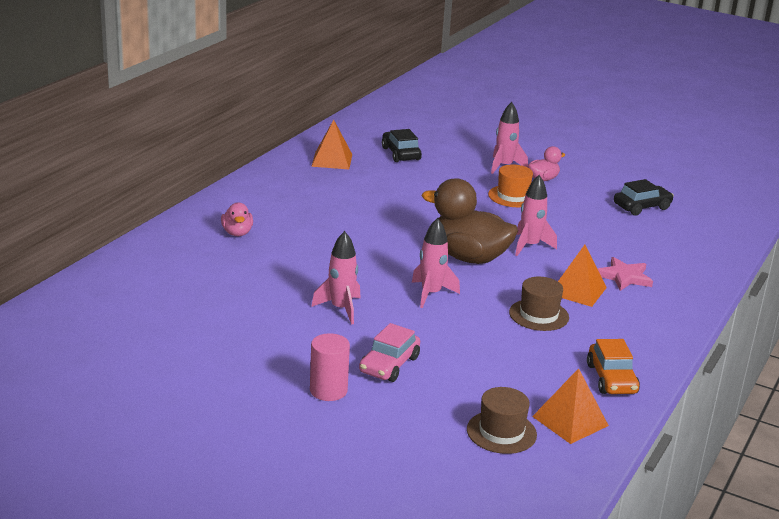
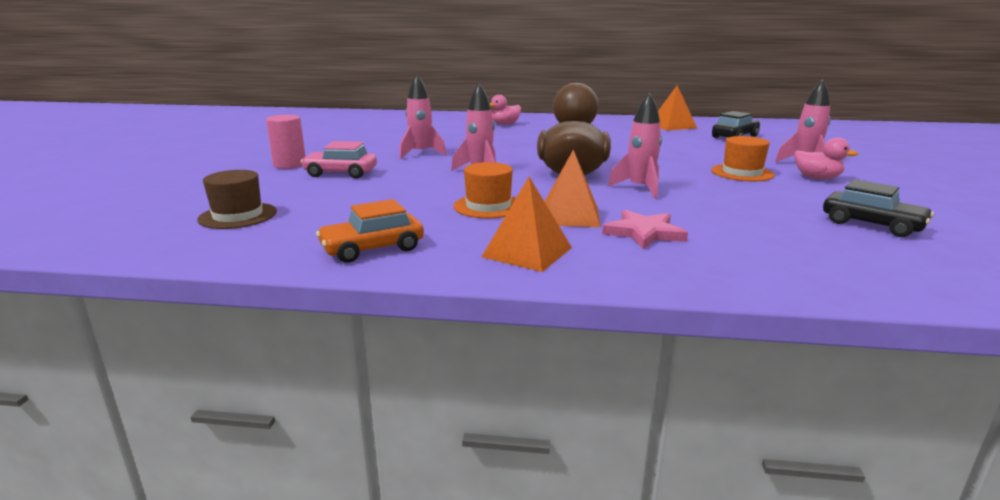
camera: 70 degrees right, 5 degrees down
(538, 315) = (488, 206): brown hat -> orange hat
(570, 421) = (268, 239): orange pyramid -> orange pyramid (527, 252)

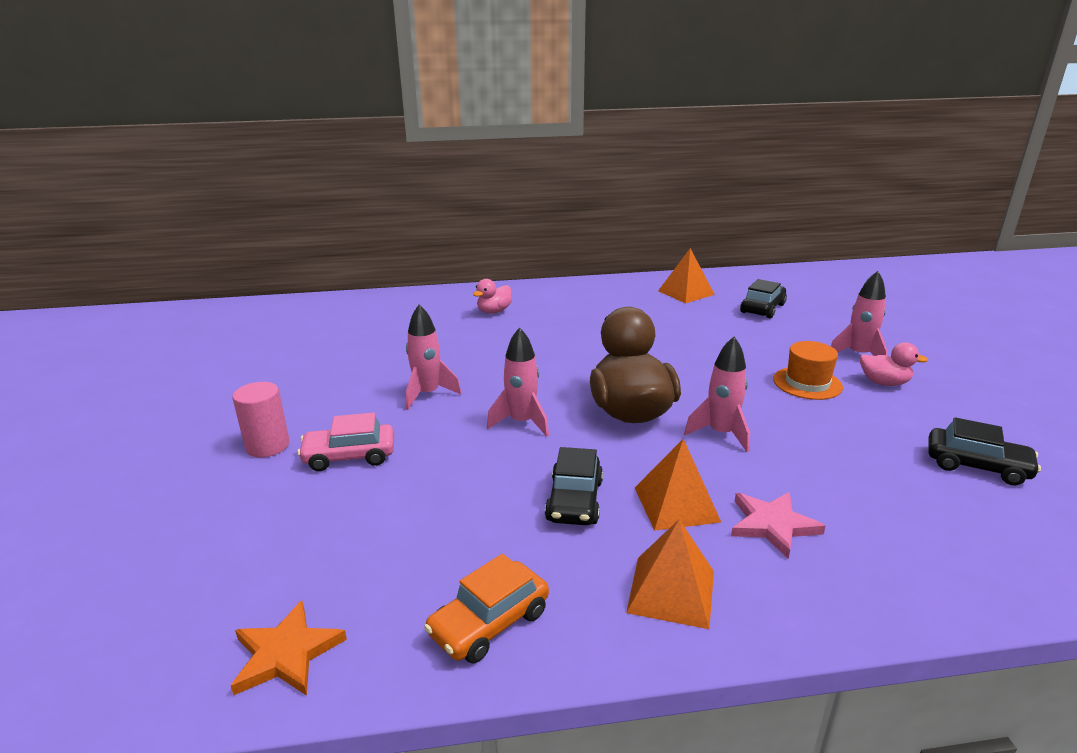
camera: 15 degrees left, 5 degrees up
(222, 243) = (286, 654): none -> orange star
(238, 216) = (268, 582): brown hat -> none
(488, 206) = (574, 501): orange hat -> black car

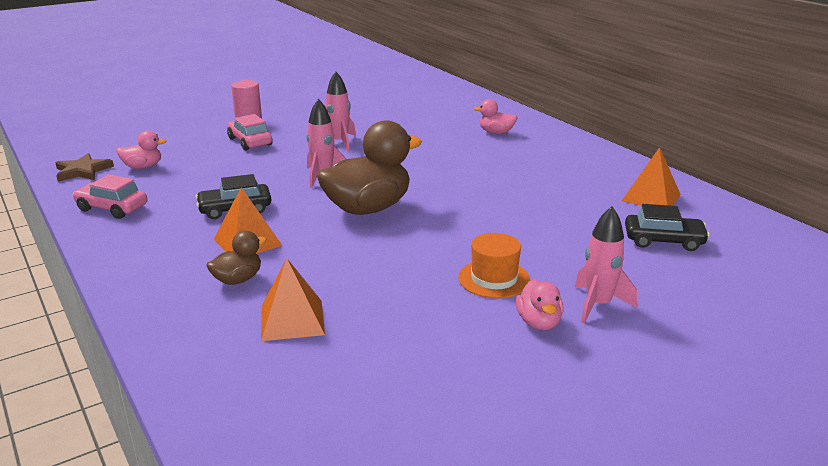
camera: 65 degrees right, 0 degrees up
(286, 654) = (82, 171): orange star -> brown star
(343, 572) = (143, 167): none -> pink duck
(489, 623) = (112, 208): orange car -> pink car
(671, 591) = (152, 252): orange pyramid -> orange pyramid (292, 320)
(721, 434) = (359, 247): pink rocket -> none
(772, 525) = (238, 279): pink star -> brown duck
(977, 466) = (390, 379): black car -> none

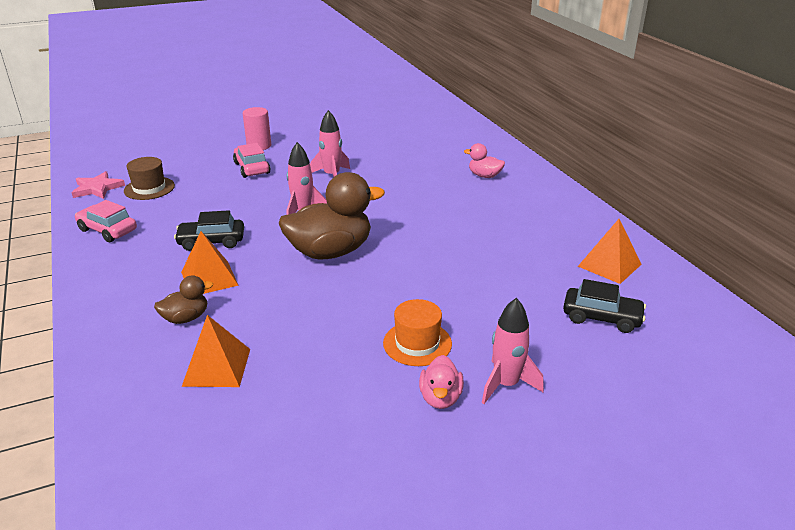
camera: 10 degrees right, 5 degrees up
(82, 171) = (97, 188): brown star -> pink star
(143, 167) = (149, 188): pink duck -> brown hat

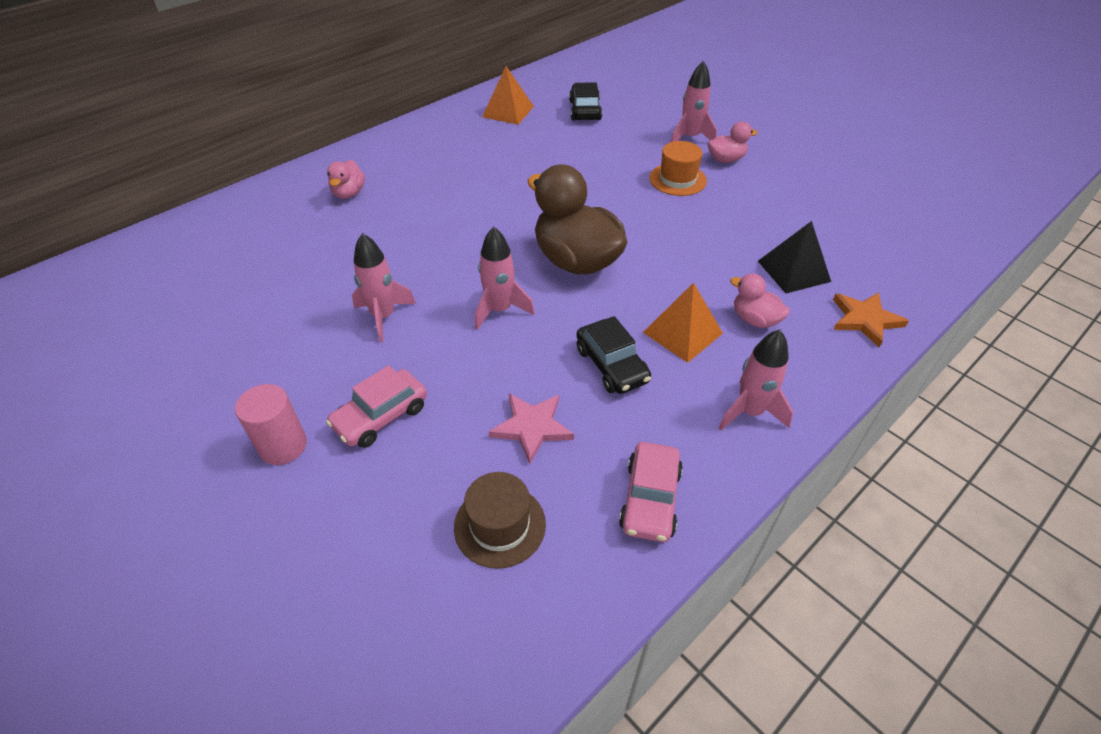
camera: 110 degrees left, 15 degrees up
(97, 188) = (531, 616): pink star -> pink star (532, 427)
(114, 283) = (750, 412): none -> pink rocket
(119, 384) = (865, 320): none -> orange star
(186, 318) = (754, 319): brown duck -> pink duck
(217, 367) = (794, 271): orange pyramid -> black pyramid

